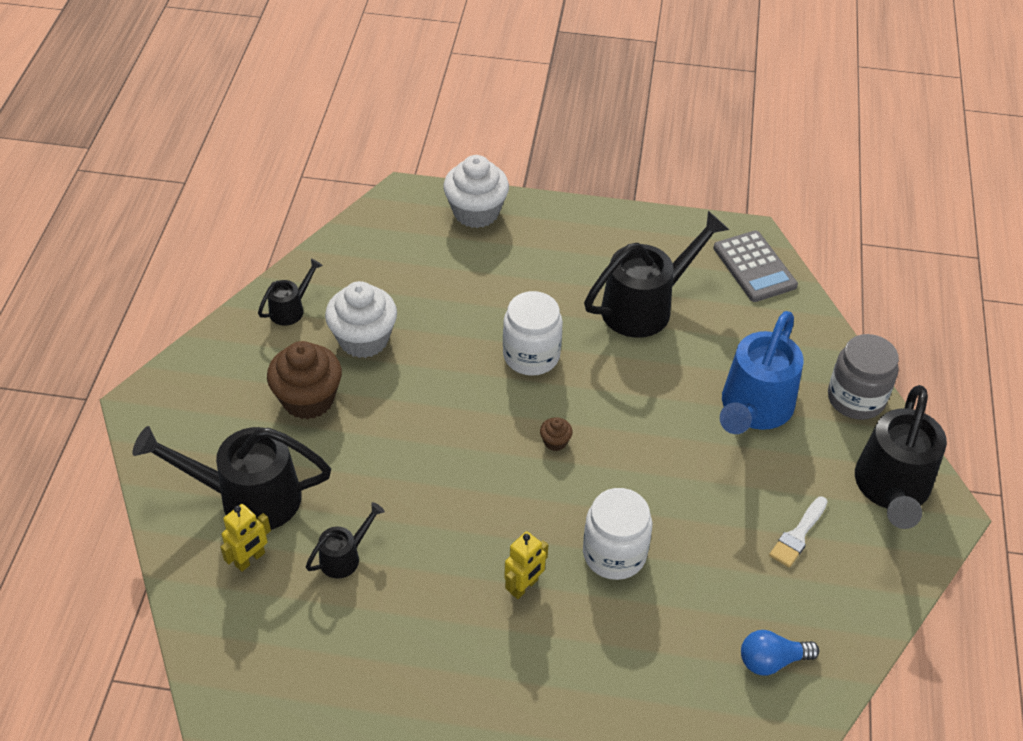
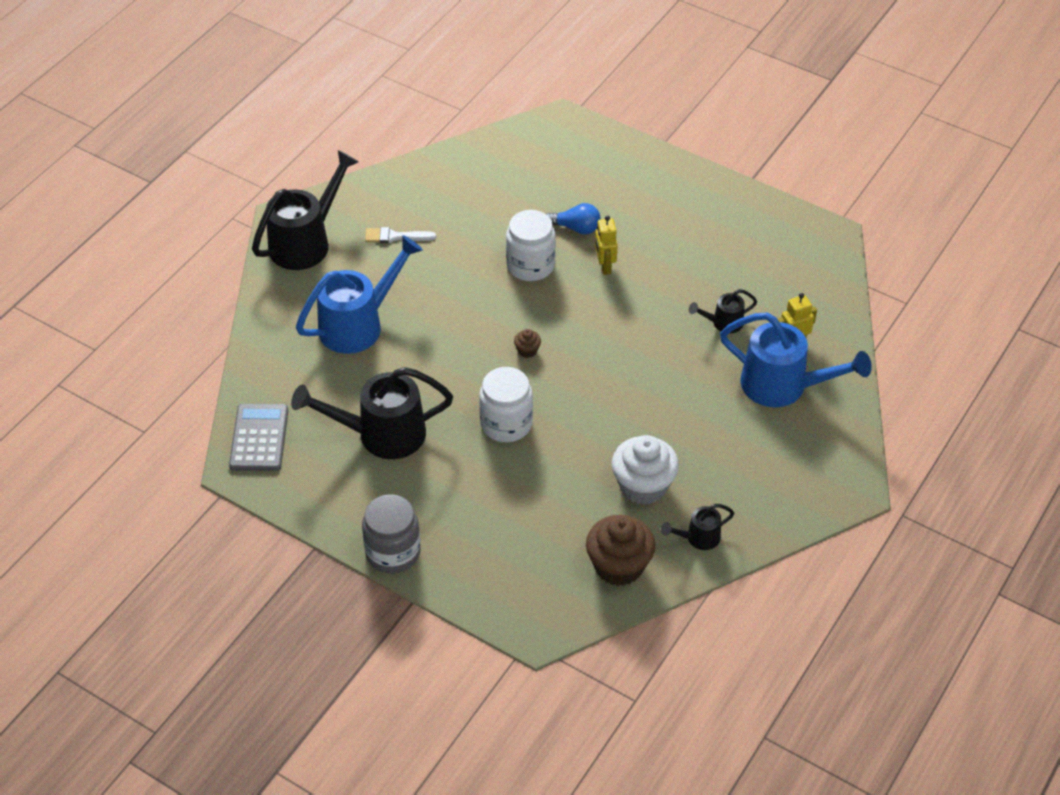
camera: 155 degrees left, 0 degrees up
(247, 497) = (783, 386): black watering can -> blue watering can
(308, 399) = (710, 448): brown cupcake -> brown cupcake (619, 566)
(476, 212) = (476, 585): white cupcake -> none
(524, 586) = (604, 266): yellow robot -> yellow robot turned 75 degrees counterclockwise
(771, 661) = (469, 179): blue light bulb -> blue light bulb (576, 228)
(798, 535) = (395, 237): white brush -> white brush turned 150 degrees counterclockwise
(856, 398) = (274, 306): grey jar -> grey jar (393, 552)

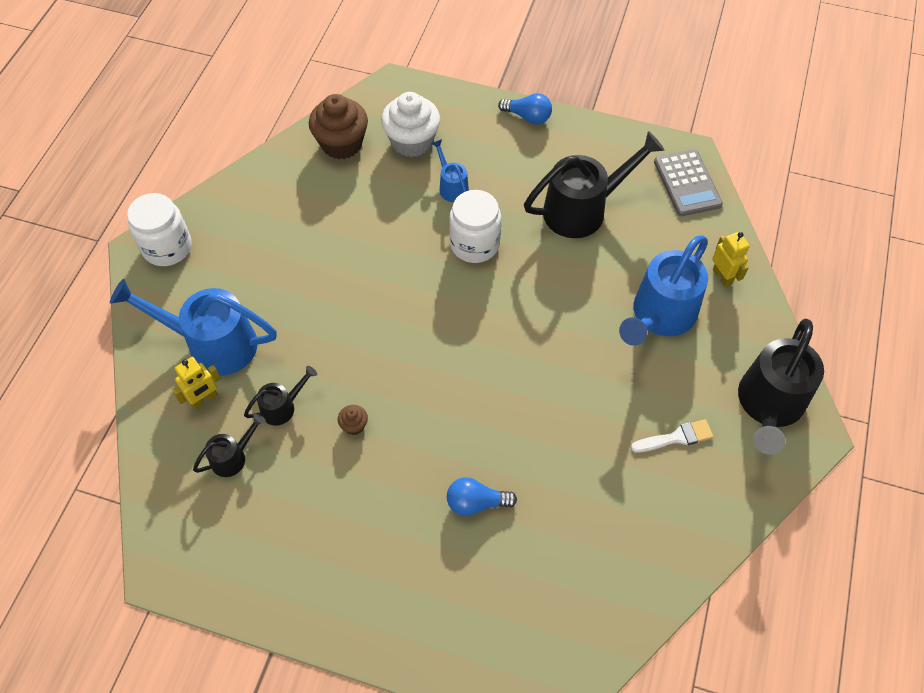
camera: 165 degrees right, 10 degrees up
(393, 552) = (528, 117): grey jar -> blue light bulb
(509, 488) = (451, 186): none -> blue watering can
(527, 350) = (480, 325): brown cupcake -> brown cupcake (354, 425)
(530, 265) = (511, 434): white jar -> white jar (167, 247)
(604, 266) = (428, 453): yellow robot -> yellow robot (722, 277)
(643, 486) = (334, 213): white cupcake -> white cupcake (412, 141)
(698, 538) = (279, 179): black watering can -> black watering can (233, 457)

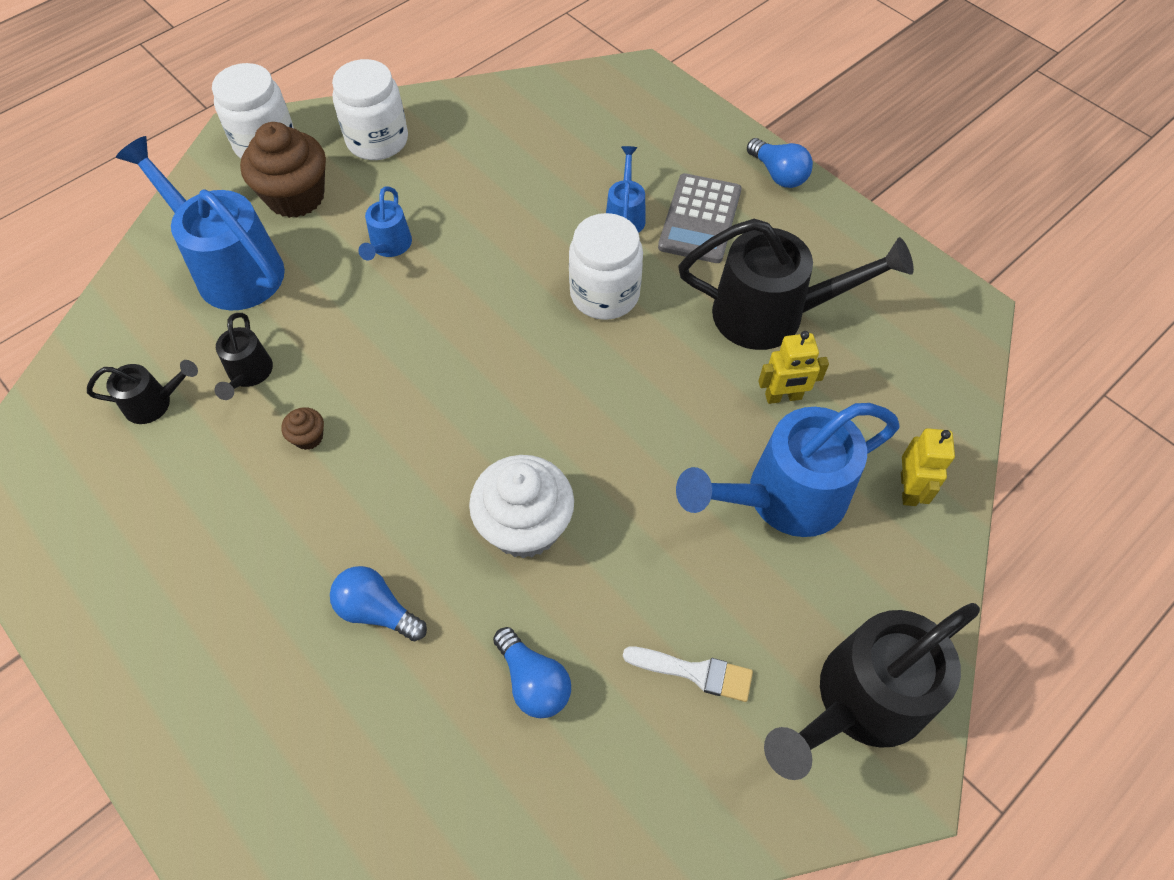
camera: 30 degrees right, 0 degrees up
(204, 399) = (176, 323): yellow robot -> yellow robot (783, 397)
(247, 209) = (377, 140): none -> white jar
(283, 407) = (249, 374): black watering can -> black watering can turned 90 degrees clockwise
(312, 278) = (389, 246): none -> blue watering can
(341, 144) = (532, 114): brown cupcake -> brown cupcake (296, 196)
(412, 141) = (615, 145): white cupcake -> white cupcake (525, 526)
(593, 491) = (533, 681): none -> blue light bulb
(687, 183) = (939, 345): grey calculator -> grey calculator (700, 219)

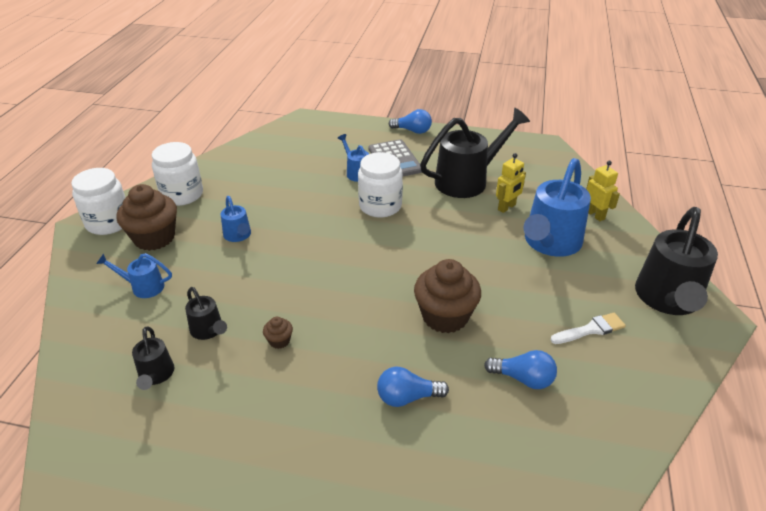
camera: 35 degrees left, 20 degrees down
(155, 403) = (156, 375): black watering can -> black watering can turned 120 degrees clockwise
(231, 267) = (143, 287): blue watering can -> blue watering can, size x0.49
(525, 526) = (445, 316): white cupcake -> brown cupcake

